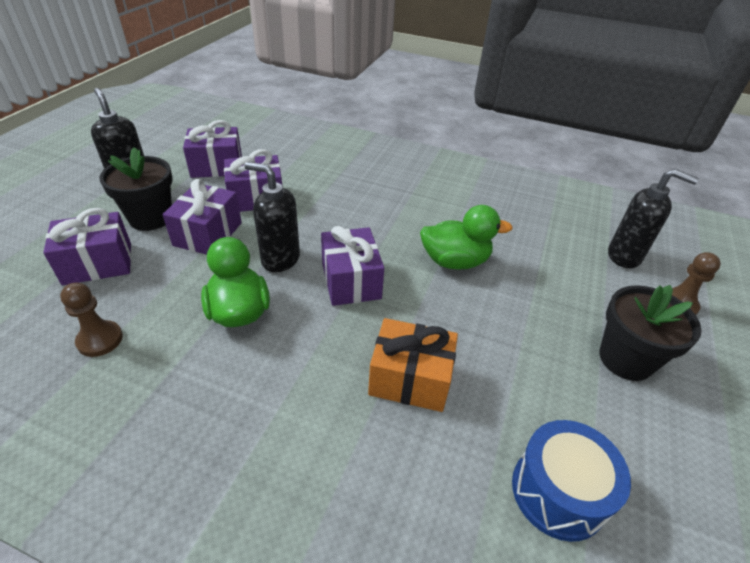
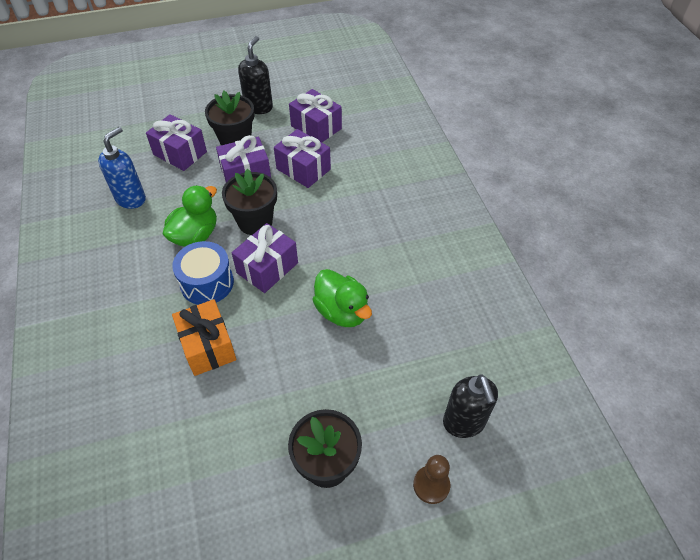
camera: 55 degrees right, 10 degrees up
(100, 340) = (131, 199): brown pawn -> blue soap dispenser
(280, 259) = (255, 222): black soap dispenser -> black flower pot
(558, 492) = (177, 463): blue drum -> blue drum (207, 283)

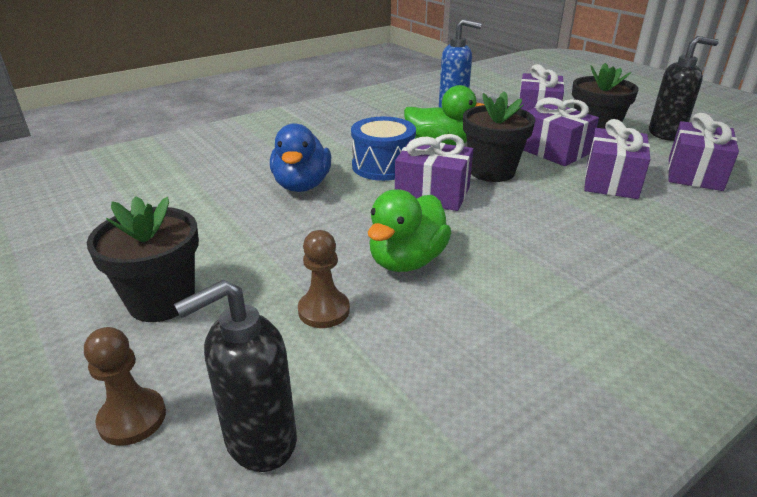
camera: 70 degrees right, 20 degrees down
(208, 346) = (302, 185): orange gift -> blue duck
(374, 370) = (324, 310): none -> brown pawn

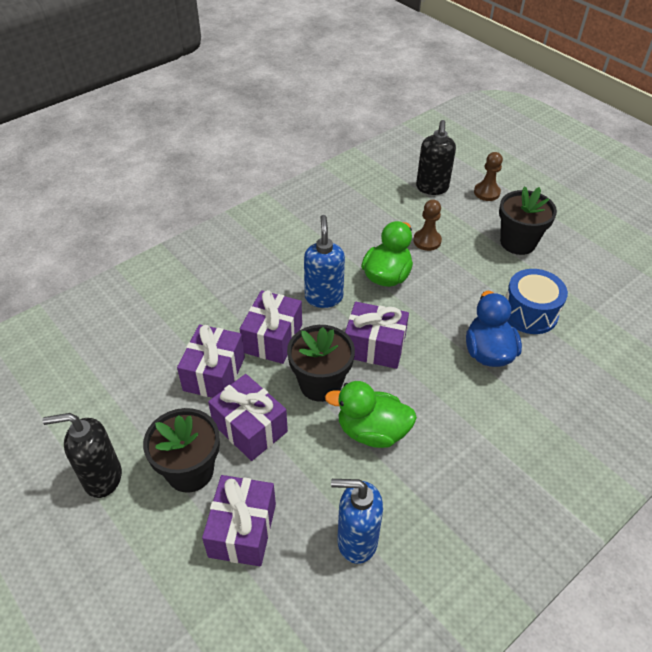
camera: 175 degrees right, 15 degrees up
(260, 441) = (432, 188): black soap dispenser -> black soap dispenser turned 135 degrees clockwise
(383, 166) = (424, 387): blue drum -> blue drum (529, 313)
(501, 240) = (323, 297): none -> blue soap dispenser
(694, 174) = (128, 391): purple gift -> purple gift (273, 338)

